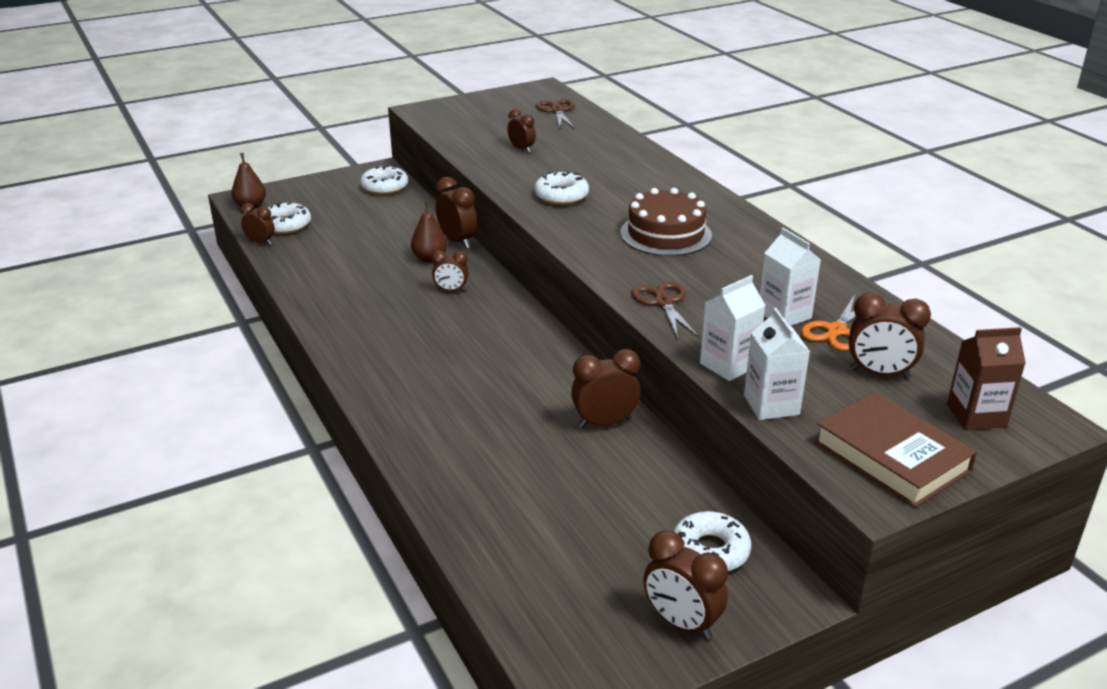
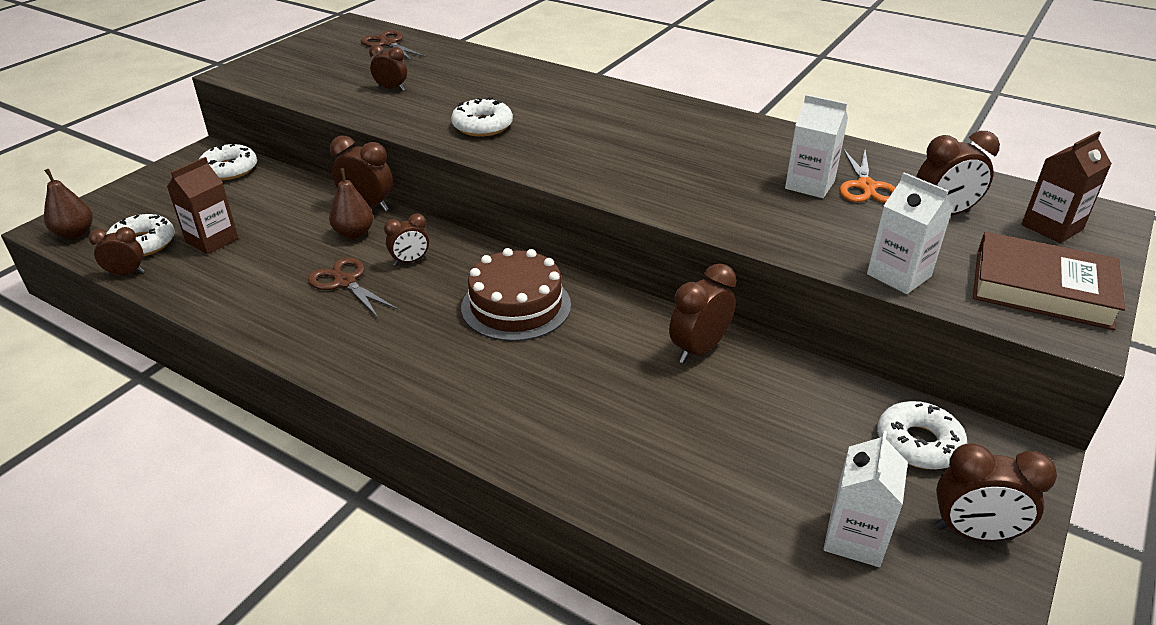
camera: 30 degrees left, 5 degrees up
(331, 235) = (212, 240): none -> brown carton
(663, 302) = (695, 205): brown scissors -> brown scissors (345, 282)
(665, 234) = (623, 138): brown cake -> brown cake (516, 306)
(728, 365) = (820, 249): white carton -> white carton (854, 538)

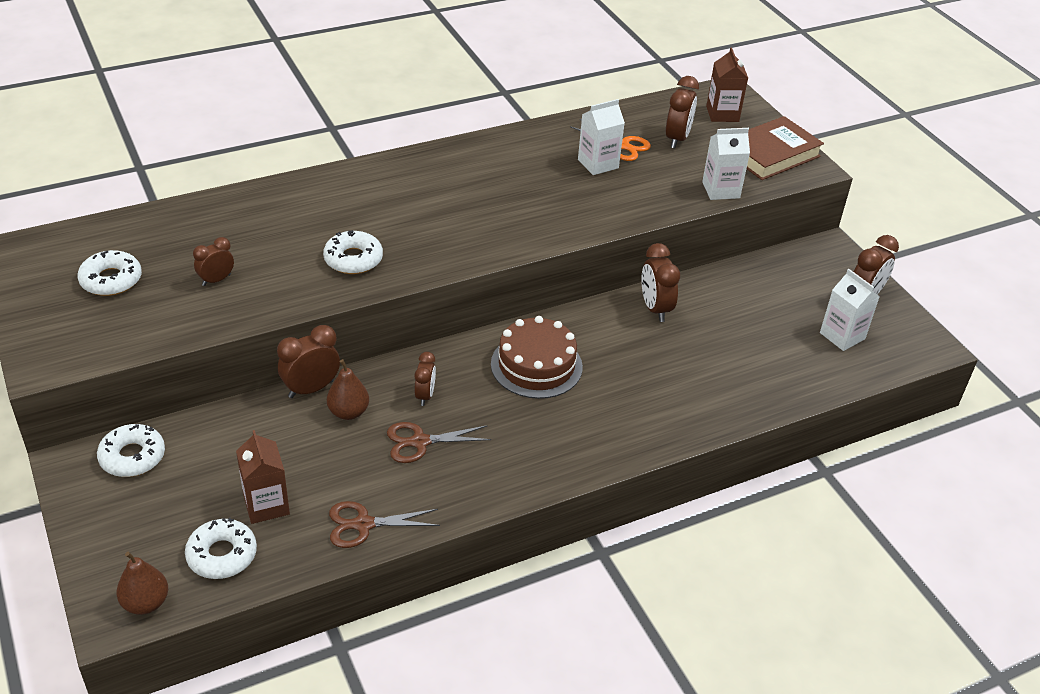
camera: 60 degrees left, 5 degrees up
(126, 273) = (268, 578): brown clock -> none
(388, 43) = (103, 245): brown scissors -> brown scissors (363, 524)
(918, 443) = (795, 275): white donut -> white donut (111, 280)

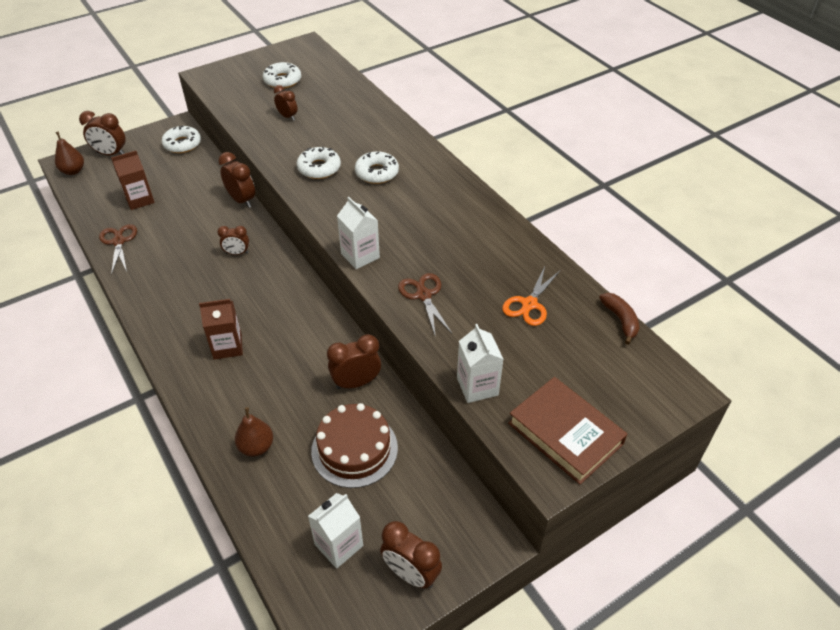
camera: 85 degrees right, 5 degrees up
(222, 555) = (103, 190): white donut -> white donut (377, 173)
(348, 412) = (220, 220): brown pear -> brown pear (256, 447)
(420, 442) = (191, 257): brown scissors -> brown scissors (423, 295)
(536, 365) = (273, 309): brown cake -> brown cake (354, 449)
(598, 164) = (490, 290): white carton -> white carton (360, 256)
(646, 102) = (620, 320): none -> brown banana
(677, 139) = (560, 347): brown clock -> brown clock (111, 154)
(722, 114) = (630, 386): brown carton -> brown carton (227, 346)

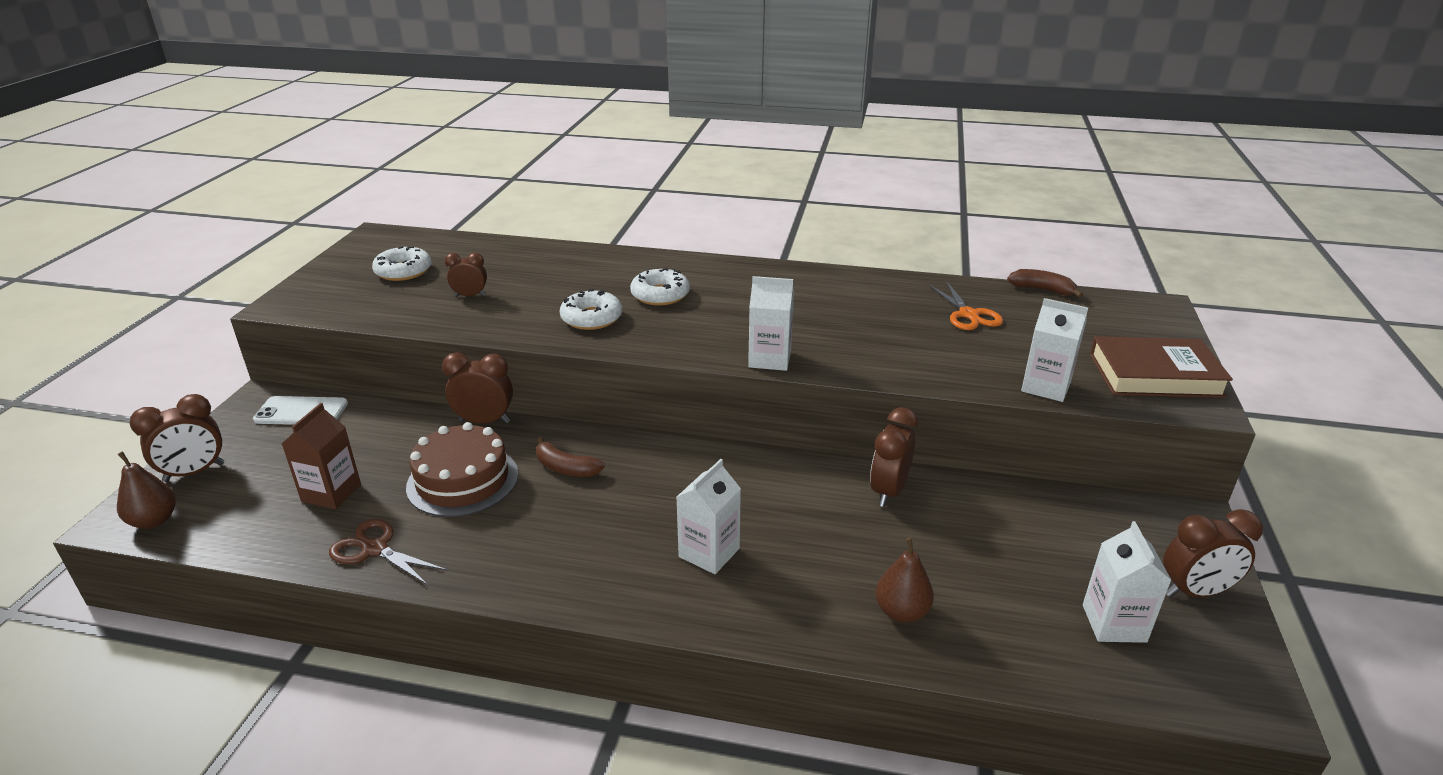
camera: 45 degrees left, 15 degrees down
(182, 144) = (301, 412): white donut -> white phone
(227, 346) = (709, 552): brown carton -> white carton
(237, 253) = (566, 468): brown clock -> brown banana
(354, 449) = (984, 541): brown cake -> brown cake (463, 480)
(423, 295) = (881, 355): brown scissors -> none

